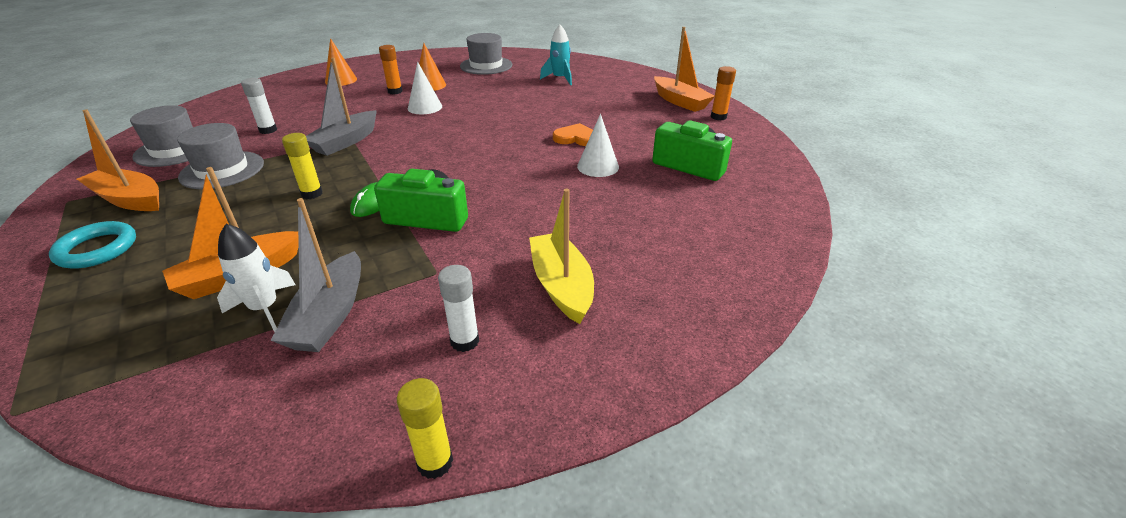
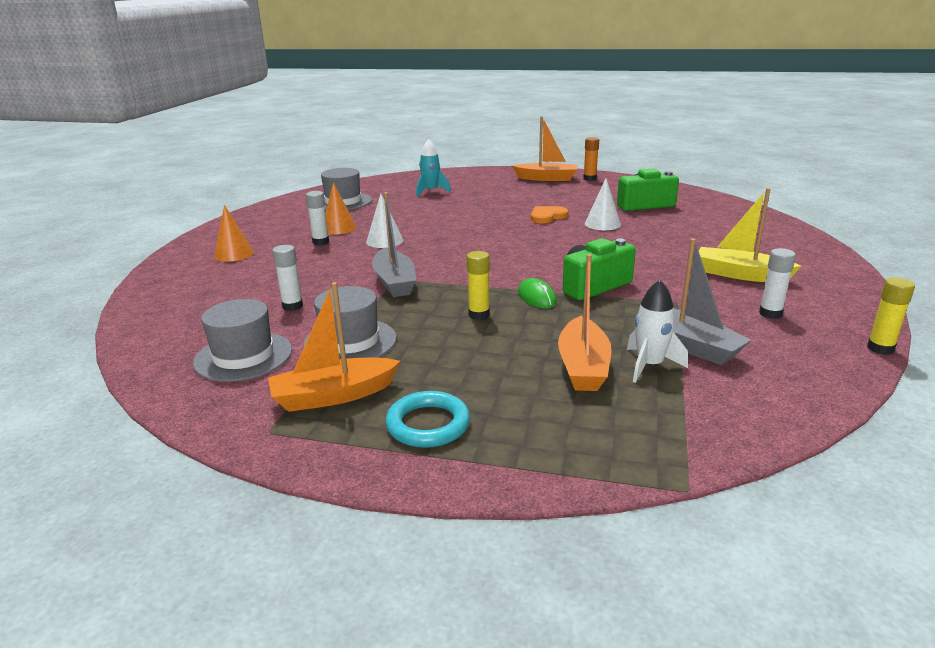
camera: 45 degrees left, 10 degrees down
(395, 91) = (320, 242): orange glue stick -> white glue stick

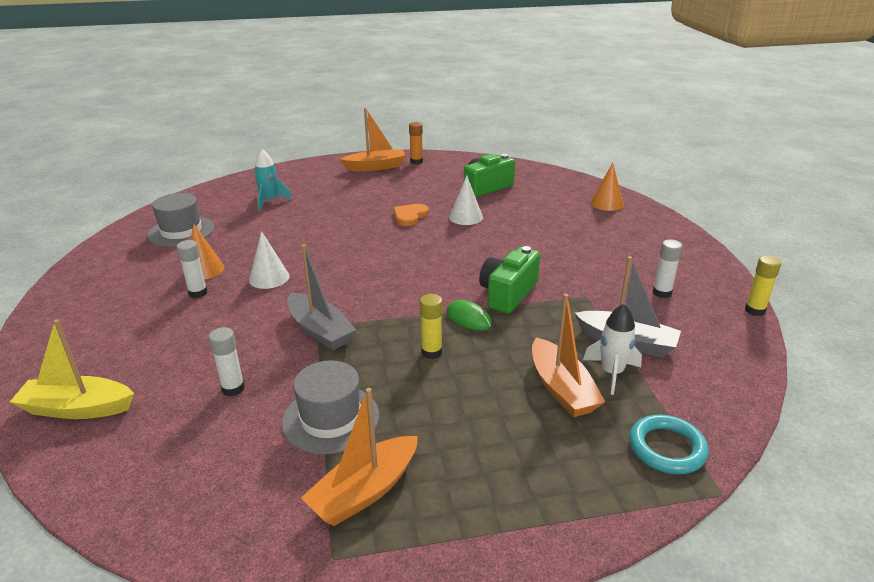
camera: 25 degrees left, 5 degrees up
(234, 254) = (104, 331): orange cone -> orange cone (606, 203)
(243, 356) = (229, 470): grey hat -> none
(428, 424) = (478, 496): turquoise ring -> turquoise ring (667, 448)
(740, 274) = (614, 255): yellow boat -> yellow boat (77, 408)

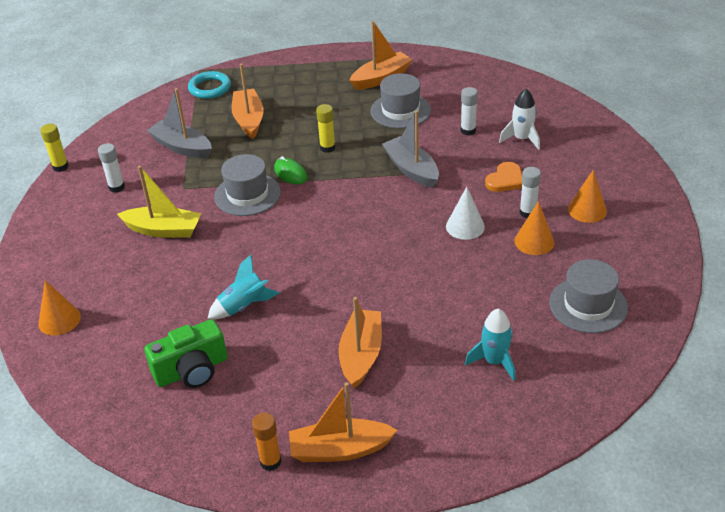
camera: 170 degrees left, 10 degrees up
(77, 408) = (568, 124): yellow boat -> yellow boat (163, 230)
(131, 299) = (587, 210): none -> orange cone
(367, 199) = (361, 355): none -> orange boat
(410, 216) = (311, 313): orange heart -> orange heart (505, 180)
(466, 217) = (244, 306): white cone -> turquoise rocket
(508, 294) = (247, 194): green camera -> grey hat
(611, 373) = (209, 127): white rocket -> white rocket (521, 139)

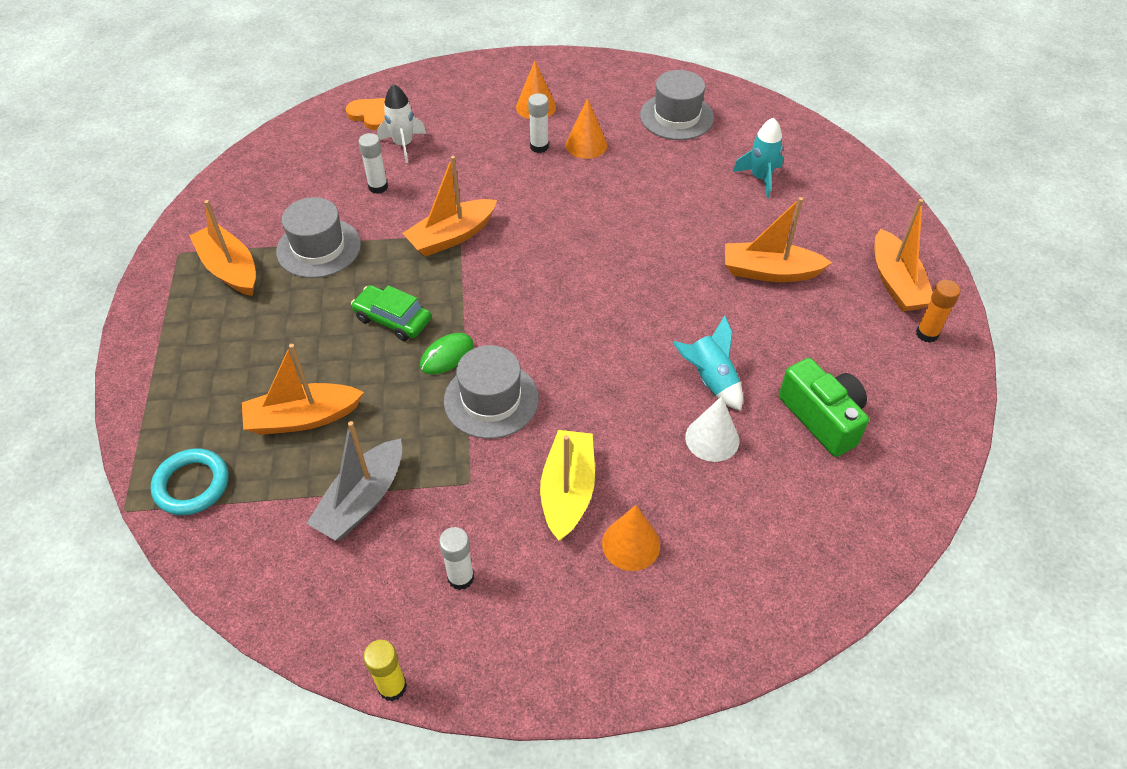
camera: 95 degrees left, 10 degrees up
(59, 320) = (764, 589): orange cone -> orange cone (631, 544)
(327, 148) = (393, 319): yellow glue stick -> green car
(411, 169) = (452, 236): grey boat -> orange boat
(465, 226) = (561, 193): white cone -> white cone (712, 439)
(505, 180) = (480, 160): orange heart -> orange heart (371, 115)

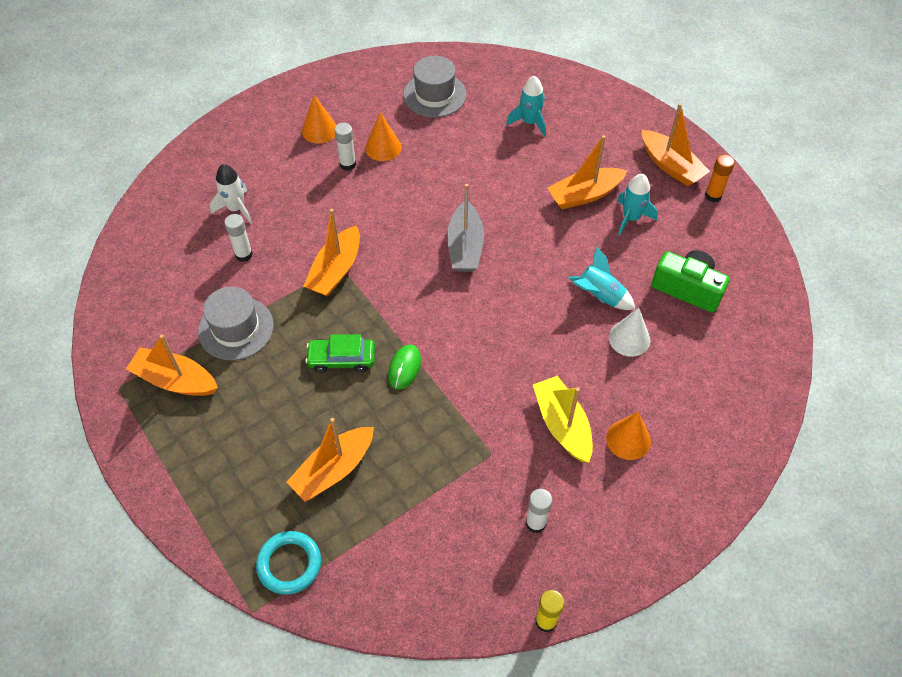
camera: 30 degrees left, 5 degrees up
(362, 500) = (426, 506): grey boat -> grey boat (465, 246)
(371, 115) = (187, 193): orange heart -> none
(491, 399) = (461, 385): grey hat -> none
(807, 316) = (631, 218): none -> turquoise rocket

